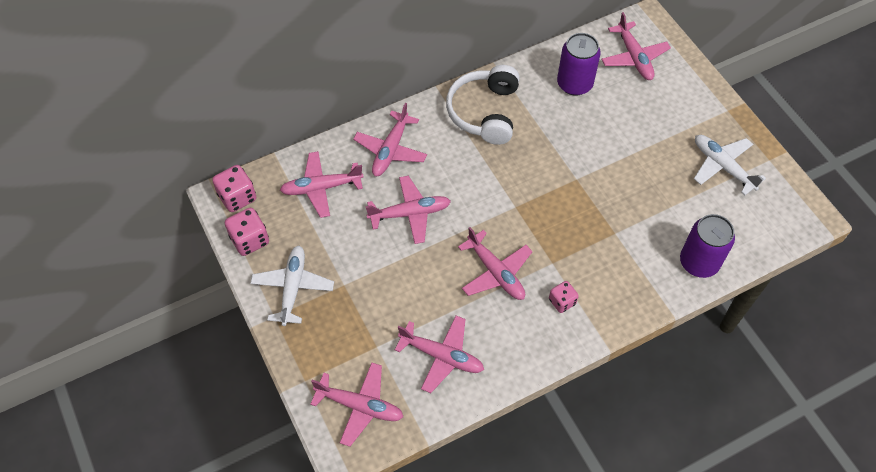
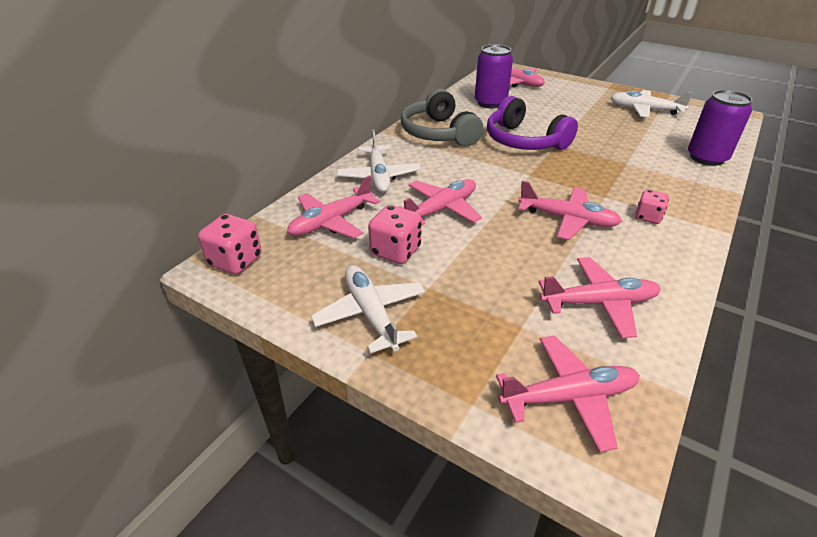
camera: 30 degrees left, 20 degrees down
(250, 240) = (279, 291): pink dice -> pink dice (395, 251)
(391, 150) = (379, 176): pink plane -> white plane
(485, 112) = (439, 133): white headphones -> grey headphones
(552, 159) = (524, 141): none -> purple headphones

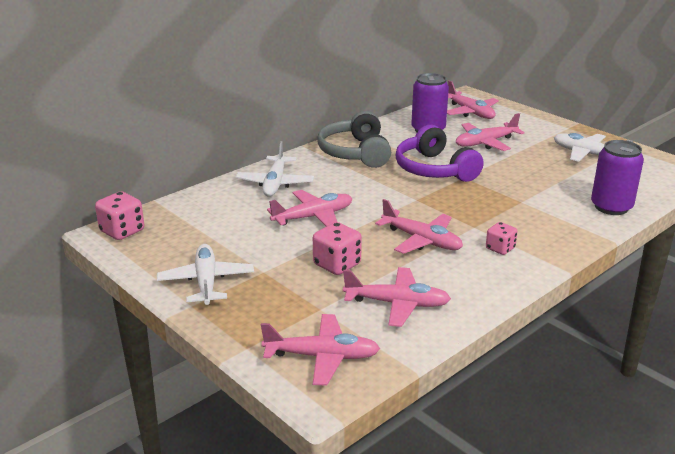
camera: 15 degrees right, 10 degrees down
(331, 222) = (213, 214): pink plane -> pink plane (485, 143)
(395, 251) = (253, 242): pink dice -> pink dice (337, 265)

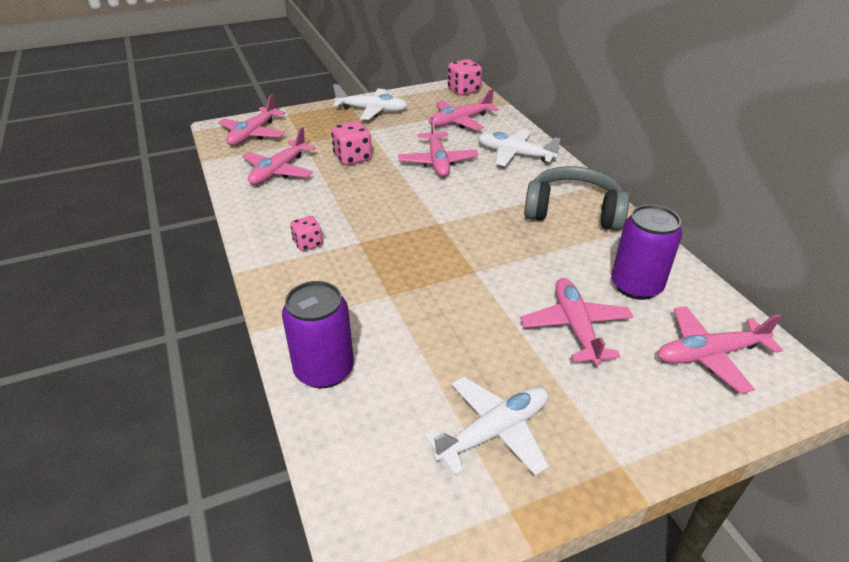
camera: 110 degrees right, 10 degrees up
(421, 240) = (358, 204): pink plane -> pink plane (460, 121)
(434, 169) = (505, 255): purple headphones -> none

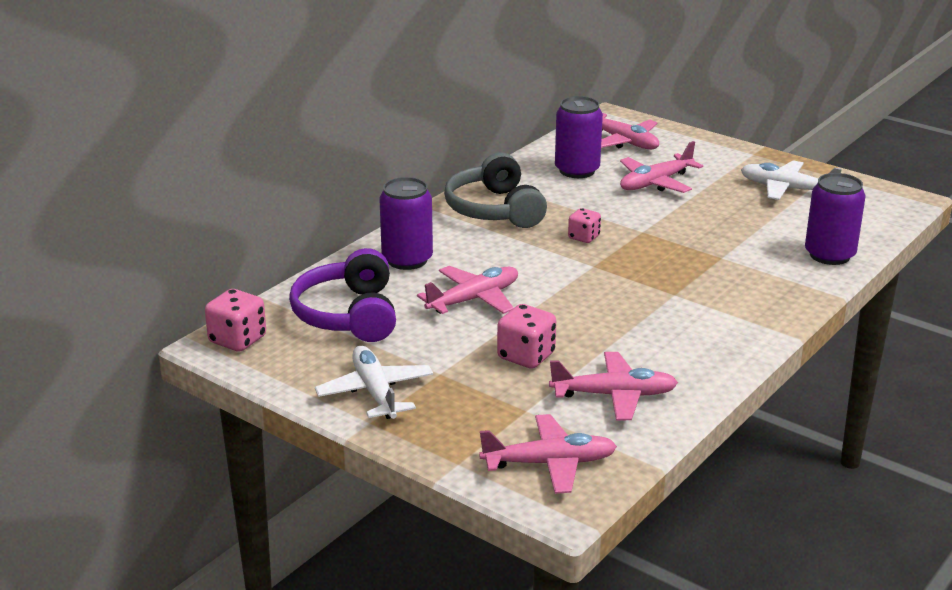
camera: 120 degrees left, 10 degrees down
(308, 244) = (713, 318): pink dice -> pink dice (584, 237)
(460, 121) = (349, 315): pink plane -> purple headphones
(515, 154) = (407, 260): white plane -> purple can

